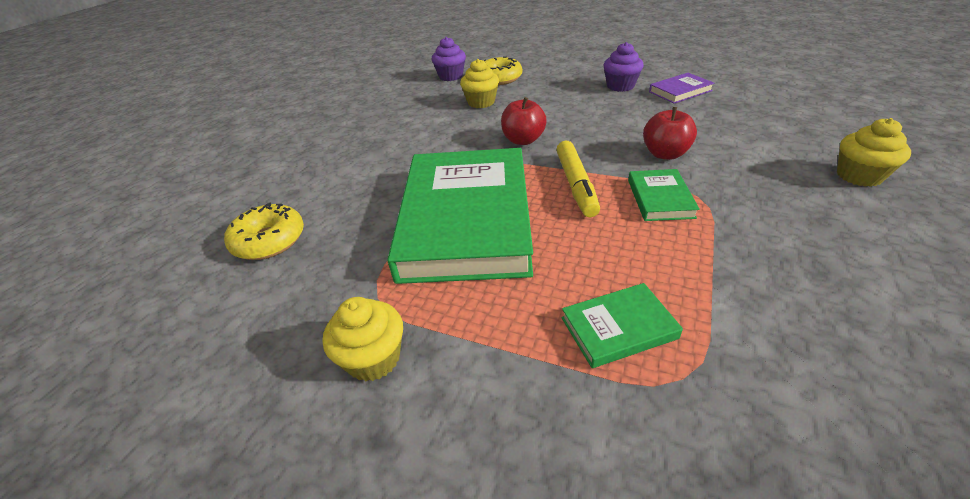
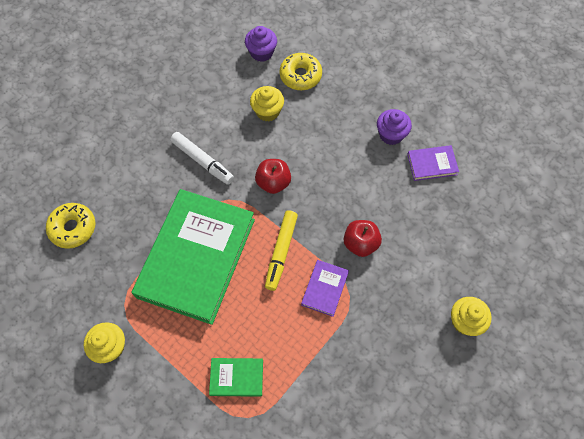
camera: 15 degrees right, 25 degrees up
(428, 146) = (202, 161): none -> white marker
(660, 198) = (324, 289): green book -> purple book

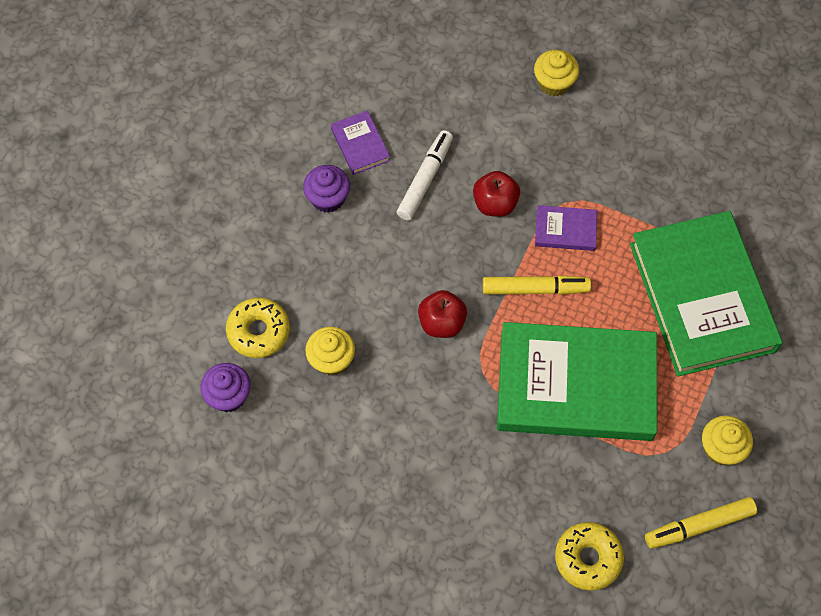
camera: 105 degrees left, 0 degrees up
(62, 309) = (699, 525): none -> yellow marker
(202, 161) = (436, 422): white marker -> white marker (425, 179)
(236, 377) = (702, 297): green book -> green book, size x2.45

